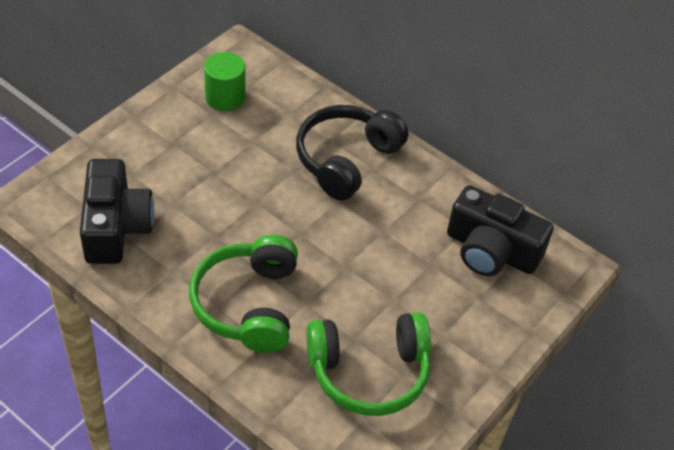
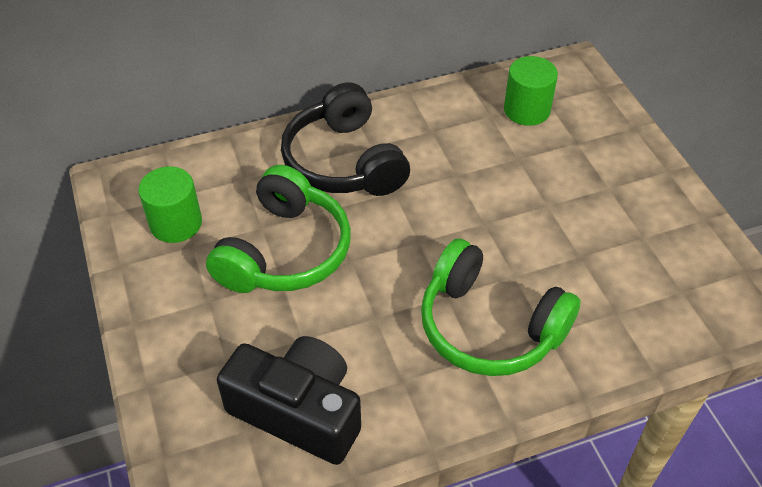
camera: 55 degrees left, 0 degrees up
(369, 372) = (627, 262): green headphones -> green headphones (285, 251)
(491, 250) = (526, 110): black camera -> green cylinder

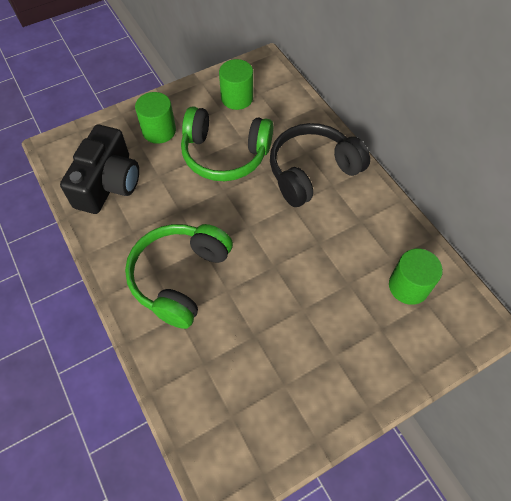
camera: 80 degrees right, 10 degrees up
(208, 332) = (159, 131): none -> green cylinder

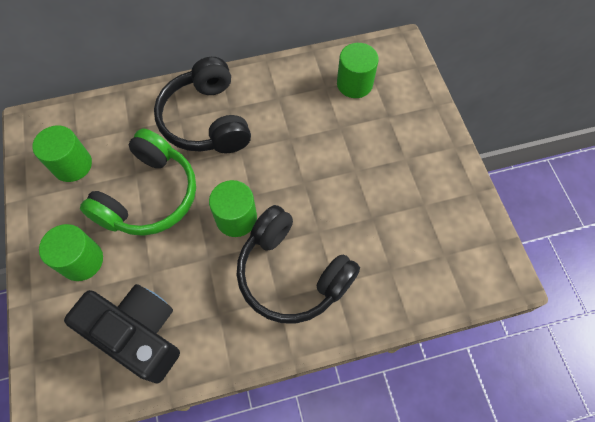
camera: 75 degrees left, 5 degrees up
(180, 277) = (292, 274): green headphones -> black headphones
(222, 221) = (236, 218): none -> green cylinder

